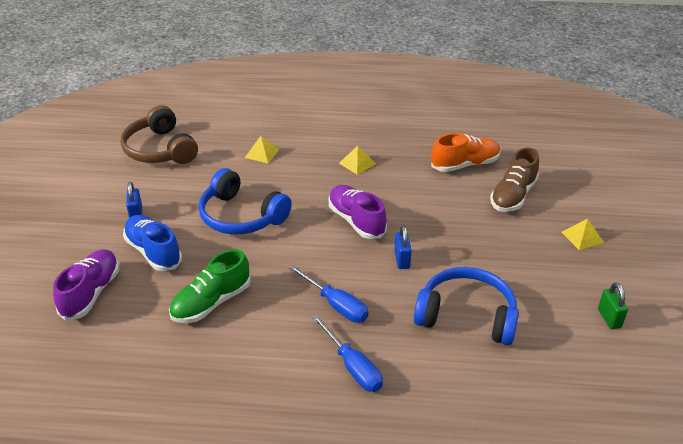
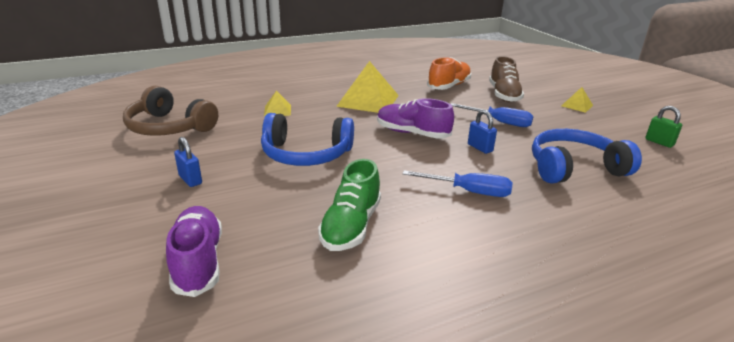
camera: 30 degrees left, 10 degrees down
(153, 252) = (241, 203): blue shoe -> none
(352, 366) = (542, 231): blue screwdriver -> blue screwdriver (499, 122)
(357, 163) = (368, 100): yellow pyramid -> yellow pyramid, size x2.04

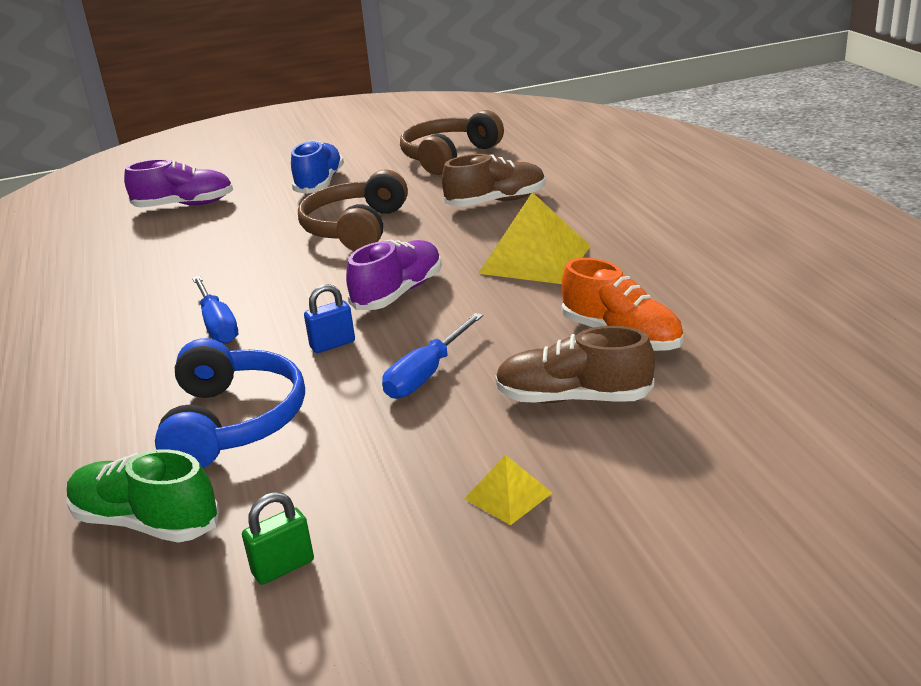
camera: 100 degrees right, 0 degrees up
(190, 180) = (319, 183): blue padlock -> blue shoe
(277, 110) = (496, 202): yellow pyramid -> brown shoe
(306, 154) = (356, 228): blue headphones -> brown headphones
(351, 226) = (192, 259): green shoe -> green shoe (146, 522)
(468, 191) = (217, 325): blue screwdriver -> blue screwdriver turned 45 degrees counterclockwise

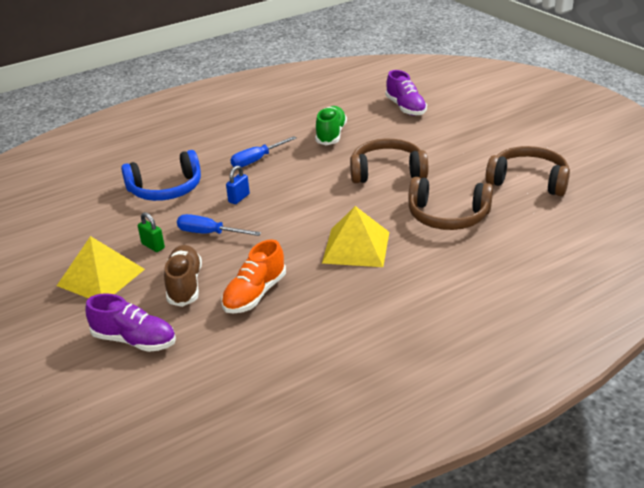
camera: 75 degrees right, 5 degrees up
(146, 522) = (94, 189): green shoe -> green shoe (331, 135)
(283, 567) = (60, 229): green padlock -> green padlock (153, 246)
(319, 183) = (456, 142): blue shoe -> none
(332, 344) = (239, 198): blue padlock -> blue padlock turned 75 degrees clockwise
(398, 293) = (300, 206): purple shoe -> purple shoe (134, 340)
(496, 202) = (447, 216): brown shoe -> brown headphones
(508, 495) = (101, 277): yellow pyramid -> yellow pyramid, size x2.04

